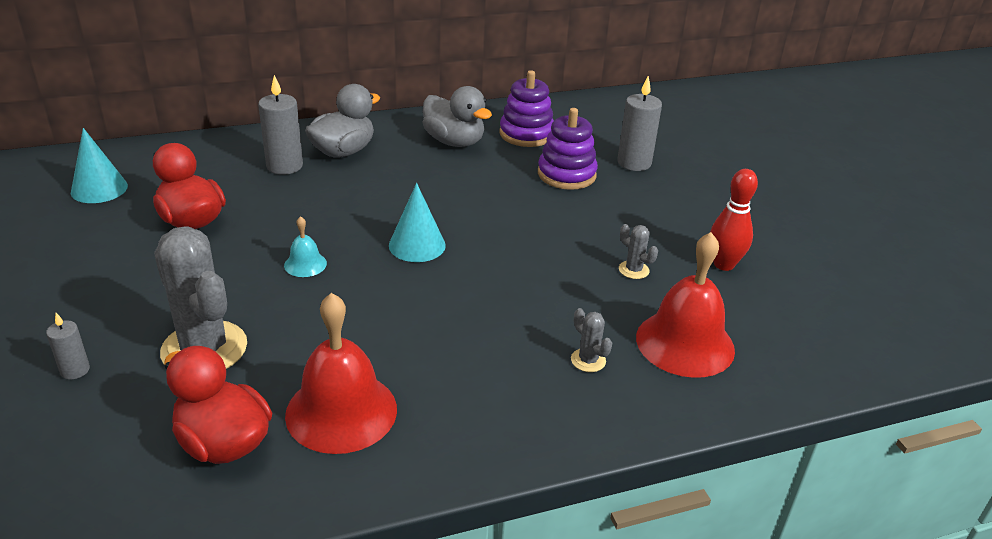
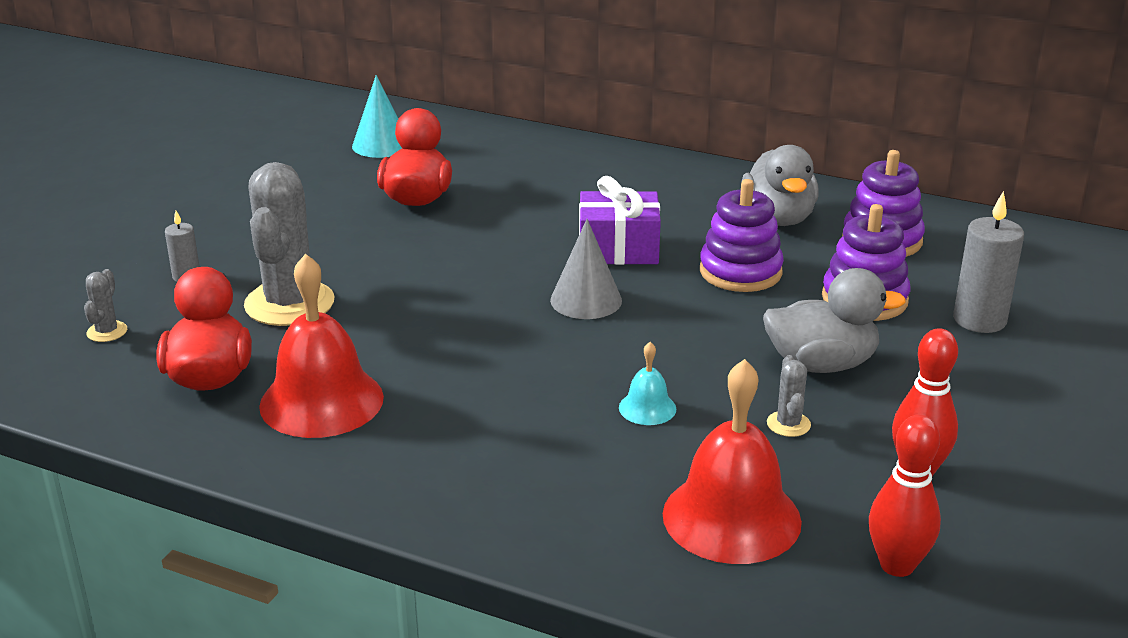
camera: 45 degrees right, 5 degrees down
(284, 166) = (564, 181): grey candle -> none
(305, 264) = (460, 273): turquoise bell -> turquoise bell (647, 408)
(343, 151) = (641, 187): grey duck -> grey duck (821, 364)
(388, 201) = (618, 249): none -> purple gift
(417, 245) = (586, 300): turquoise cone -> grey cone
(480, 185) = (740, 272): none -> purple stacking toy
(588, 360) = (598, 477): grey cactus -> grey cactus (107, 332)
(786, 323) = (897, 565): none -> red bowling pin

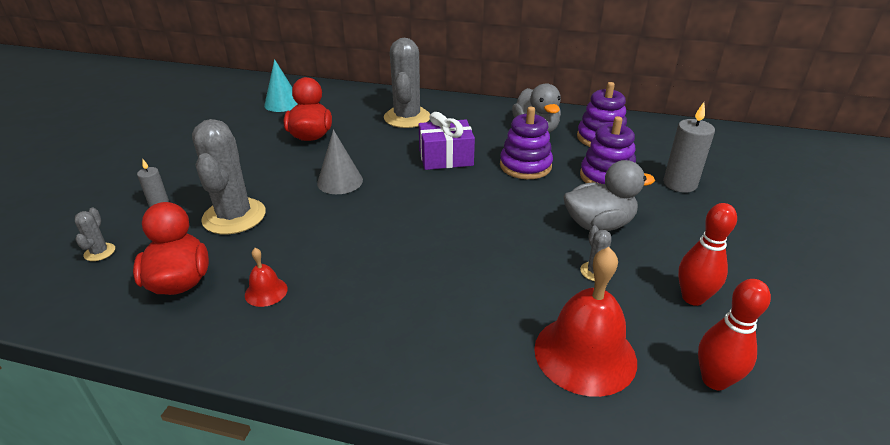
camera: 10 degrees left, 5 degrees up
(321, 401) = (266, 291): red bell -> red bell, size x0.47
(574, 182) = (407, 118): none -> grey cactus
(586, 300) = (435, 194): grey cone -> grey cone (340, 181)
(647, 408) = (498, 270): turquoise bell -> none

